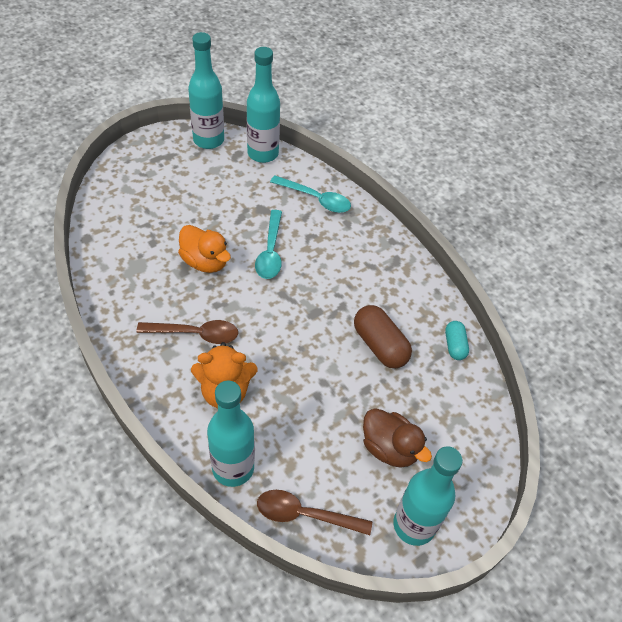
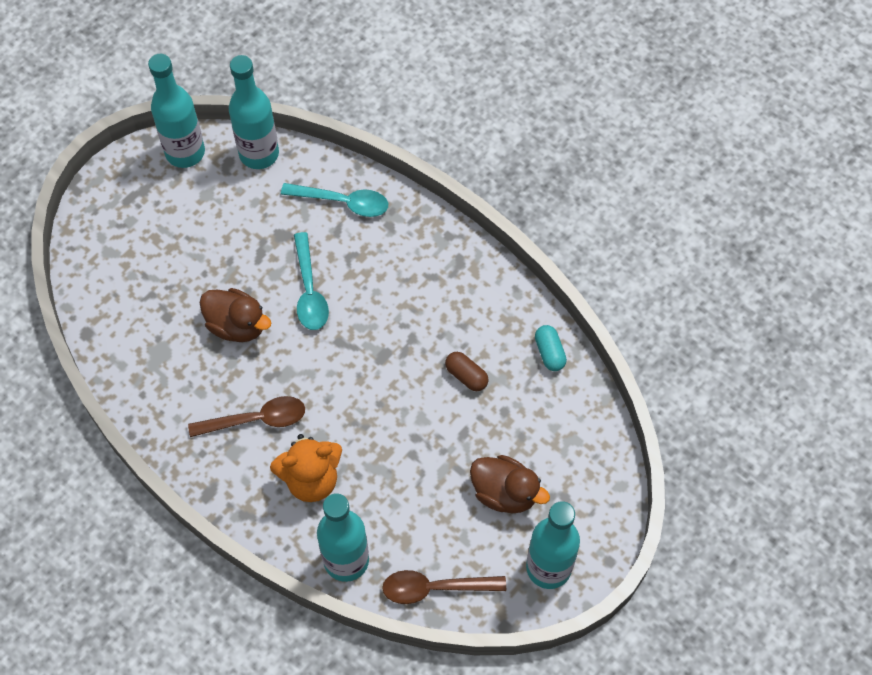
camera: 10 degrees left, 10 degrees up
(205, 261) = (237, 325): orange duck -> brown duck
(380, 345) = (466, 376): brown capsule -> brown capsule, size x0.59

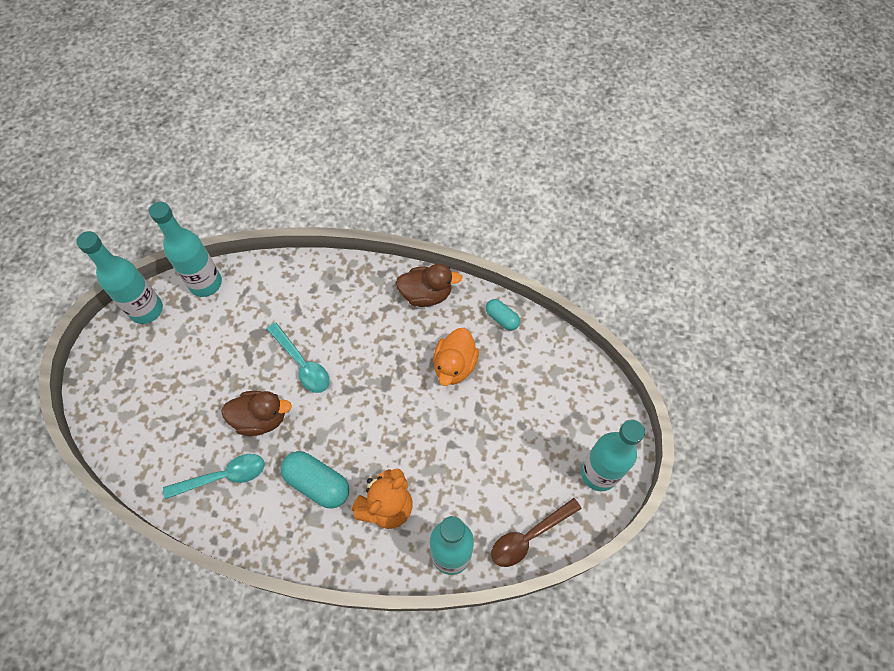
camera: 30 degrees left, 0 degrees up
(256, 419) = (317, 483): brown spoon -> turquoise capsule
(343, 202) = (290, 287): turquoise spoon -> turquoise spoon (223, 476)
(466, 376) = (454, 365): brown capsule -> orange duck
(505, 493) = (534, 435): brown duck -> brown duck (426, 294)

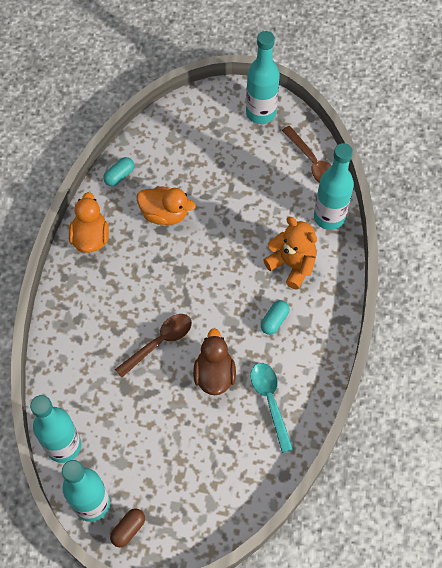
camera: 90 degrees left, 0 degrees up
(116, 341) = (128, 529): none -> brown capsule
(302, 364) = (159, 342): turquoise spoon -> brown spoon
(317, 483) = (274, 320): turquoise capsule -> turquoise capsule, size x0.59
(426, 294) = (90, 237): brown duck -> orange duck

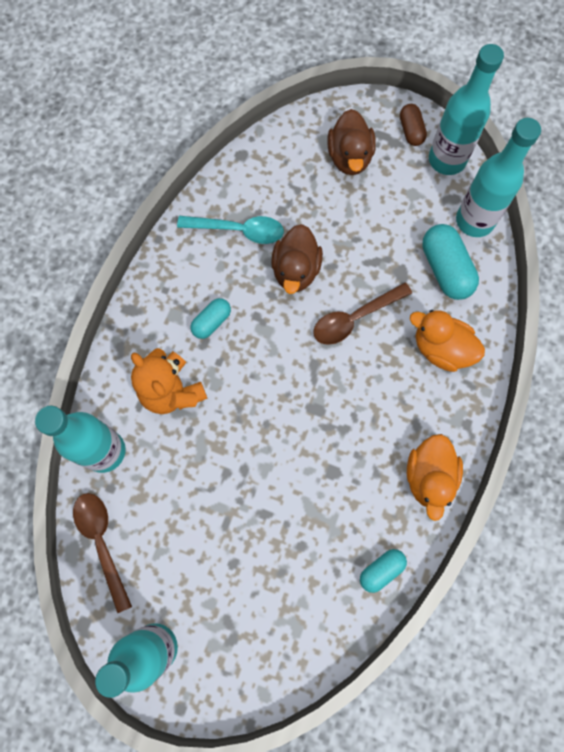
camera: 170 degrees left, 10 degrees up
(87, 396) = (445, 269): none -> turquoise capsule
(128, 529) = (411, 131): brown capsule -> brown capsule turned 60 degrees counterclockwise
(165, 214) = (324, 495): orange duck -> orange duck (441, 348)
(183, 490) = (349, 157): none -> brown duck
(270, 401) = (238, 230): turquoise spoon -> turquoise spoon turned 75 degrees counterclockwise

